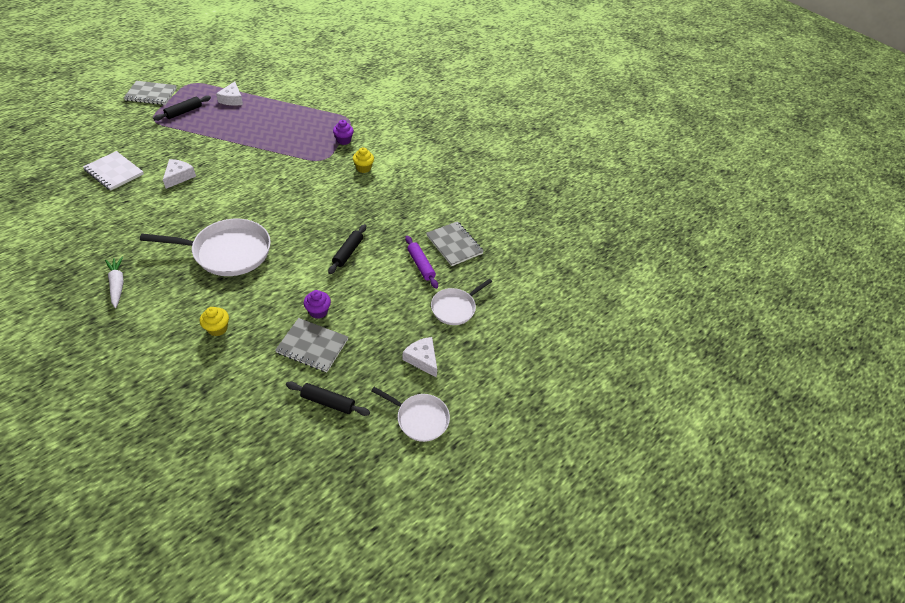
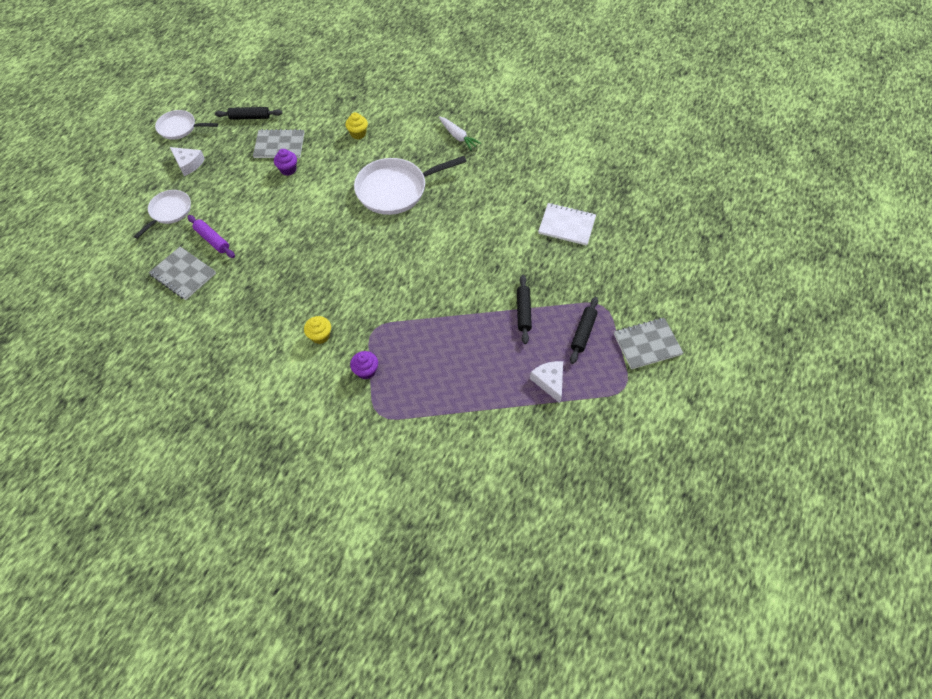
camera: 165 degrees right, 10 degrees up
(179, 176) = (504, 244): white cheese -> none
(348, 252) = (288, 227): black rolling pin -> black rolling pin (523, 312)

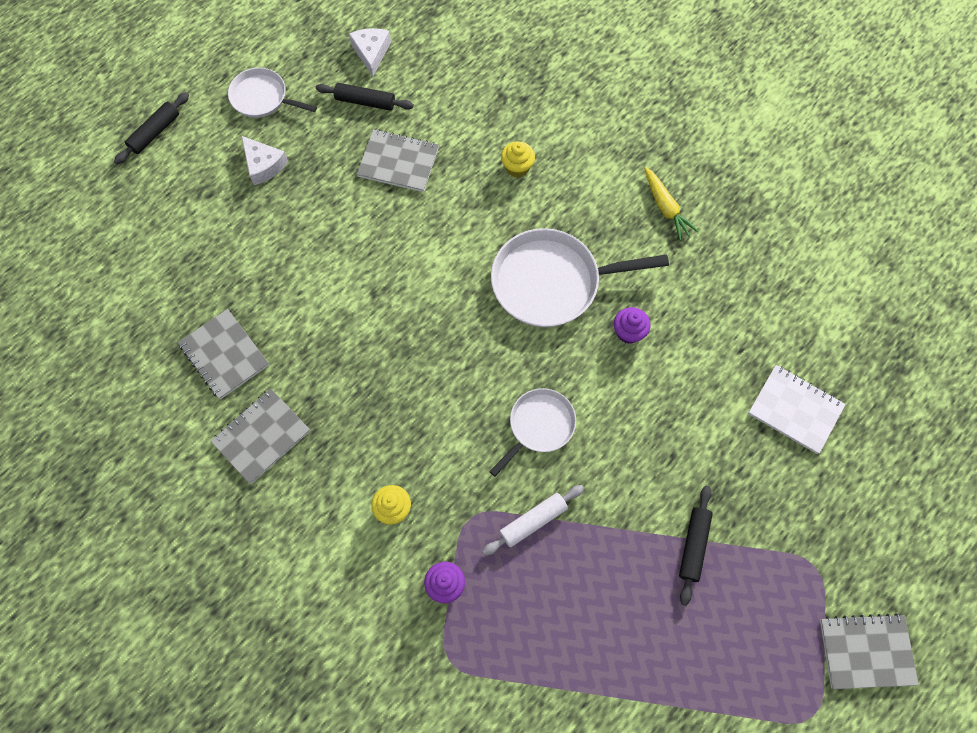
camera: 15 degrees right, 10 degrees up
(169, 211) = (223, 242): white pan -> white pan (539, 425)
(212, 240) = (274, 306): purple rolling pin -> none
(219, 315) = (261, 436): none -> grey notebook
(288, 170) = (403, 209): purple cupcake -> purple cupcake (628, 332)
(416, 322) = (533, 521): none -> white rolling pin
(458, 137) = (665, 207): white carrot -> yellow carrot
(549, 381) = (704, 674): white cheese -> white cheese (371, 52)
(583, 332) = (774, 605): black rolling pin -> black rolling pin (155, 132)

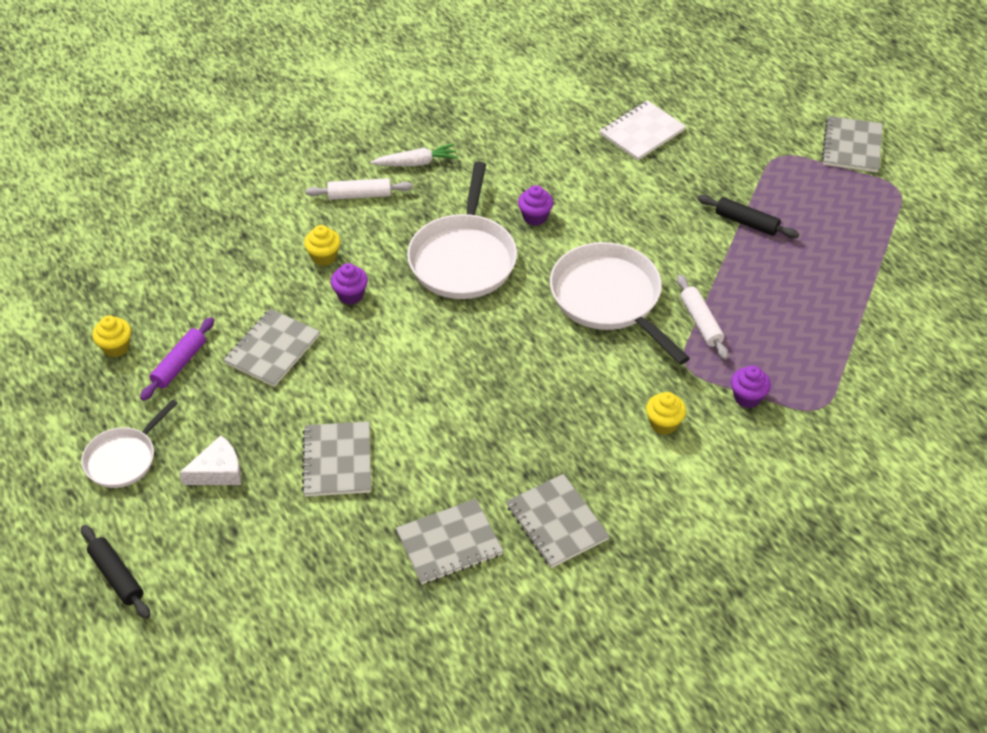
camera: 75 degrees left, 20 degrees down
(292, 247) = (337, 461): none -> grey notebook
(365, 101) = (179, 364): black rolling pin -> purple rolling pin
(371, 52) = (116, 347): white cheese -> yellow cupcake
(477, 202) = (350, 295): none -> purple cupcake
(539, 425) = (609, 298): white pan -> white pan, size x1.72
(604, 173) = (359, 195): none -> white rolling pin
(665, 207) = (416, 163): yellow carrot -> white carrot

